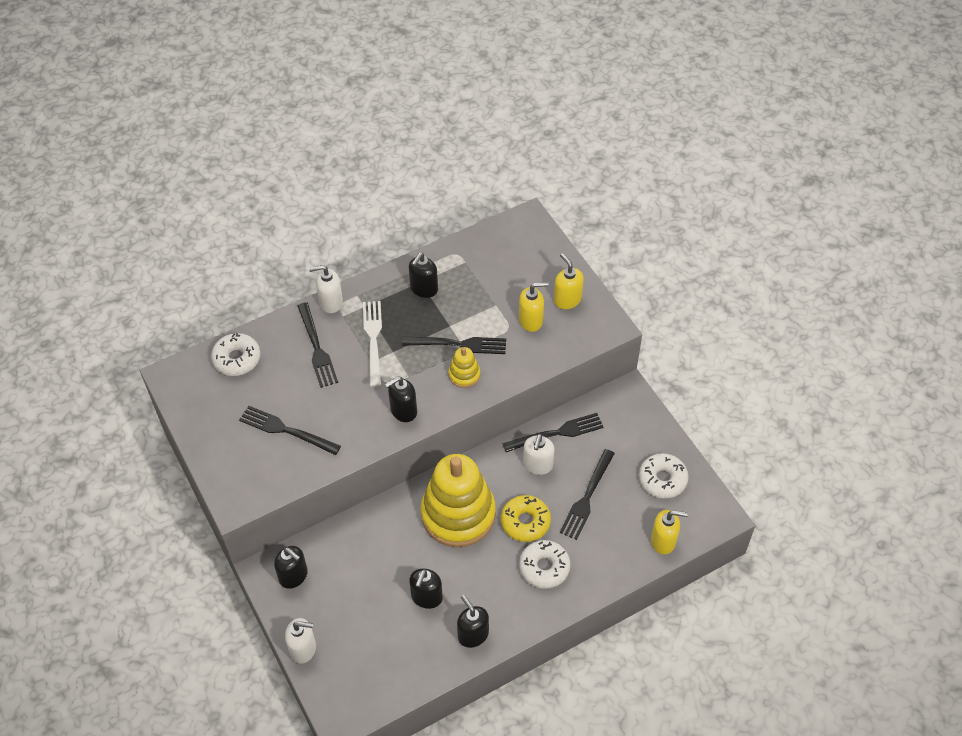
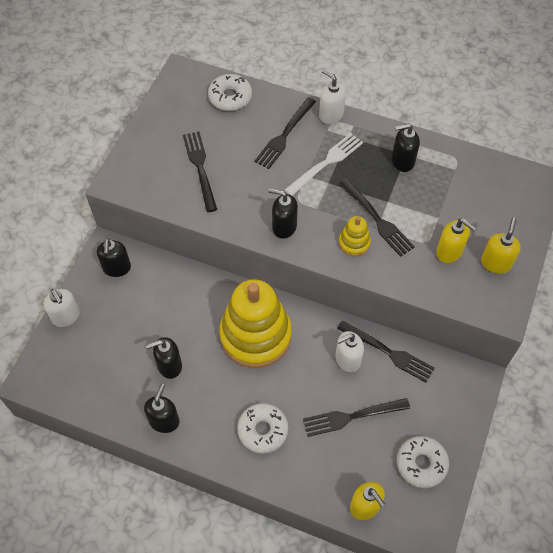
camera: 50 degrees right, 5 degrees up
(525, 522) = (290, 387): yellow donut -> none

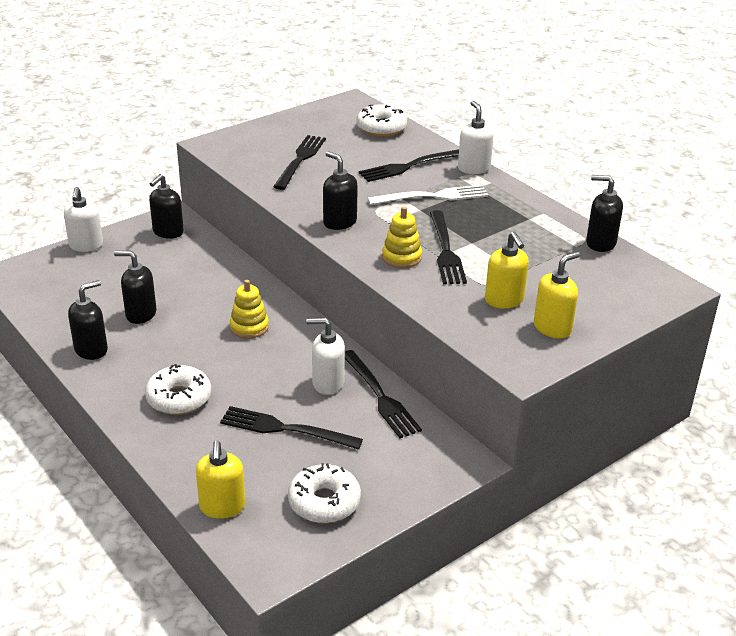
camera: 30 degrees right, 25 degrees down
(255, 335) = (249, 327): yellow stacking toy -> yellow stacking toy, size x0.43
(402, 161) = (519, 221): black soap dispenser -> black soap dispenser (600, 243)

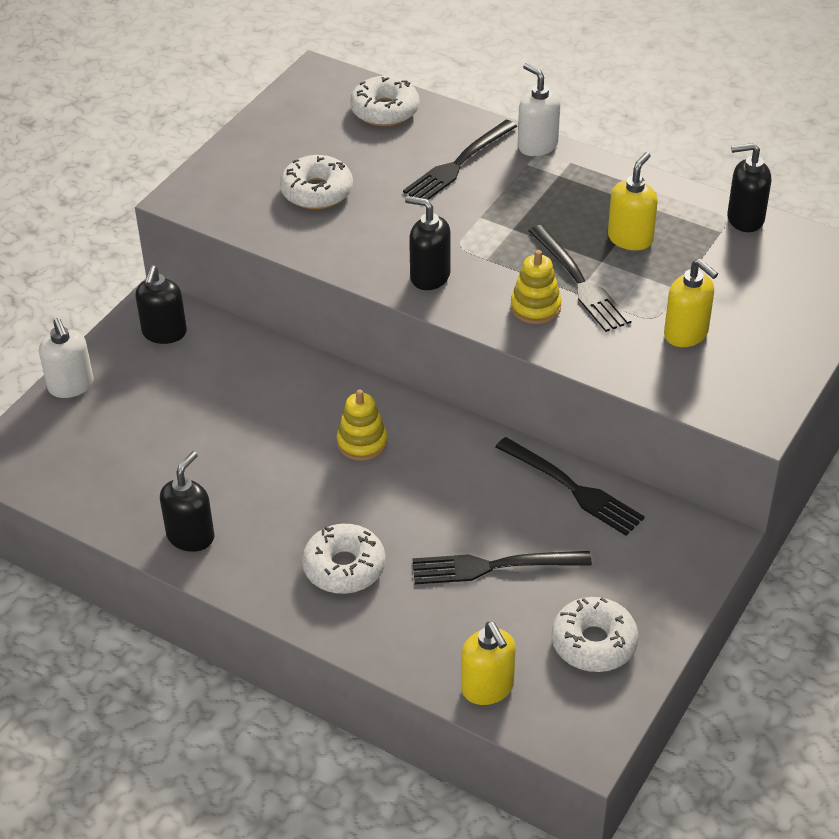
camera: 20 degrees left, 10 degrees up
(140, 314) = (216, 466): black soap dispenser -> none
(300, 160) = (317, 191): black fork -> white donut
(327, 383) = (503, 490): white soap dispenser -> none
(433, 196) = (516, 204): white fork -> none
(552, 328) = (759, 355): yellow soap dispenser -> yellow soap dispenser (630, 238)

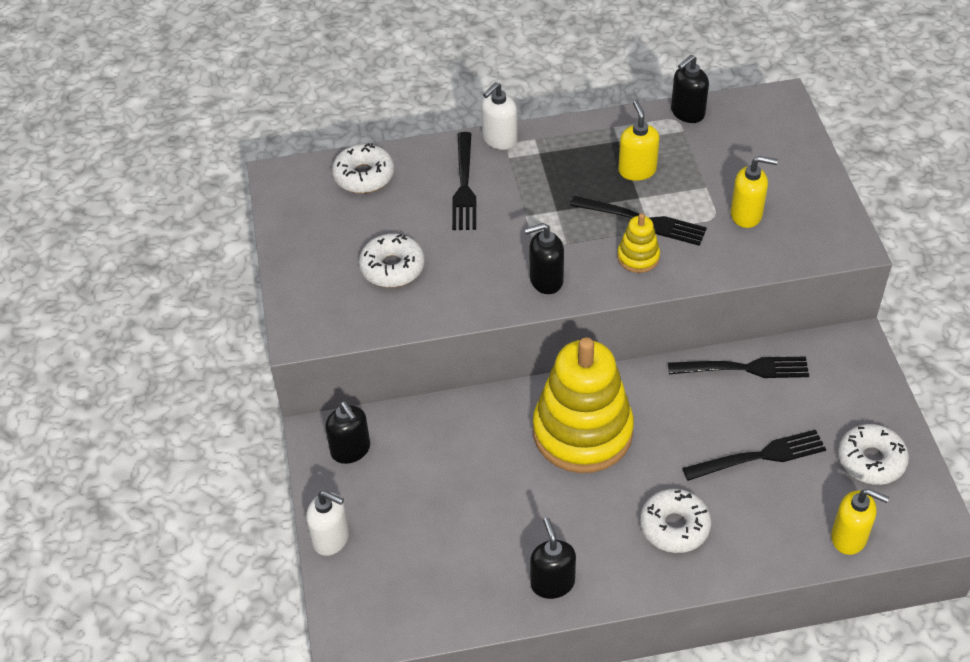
camera: 40 degrees left, 5 degrees up
(362, 442) = (582, 432): yellow stacking toy -> yellow stacking toy, size x2.31
(493, 567) = (760, 456): black fork -> black fork turned 150 degrees counterclockwise
(537, 145) = (499, 139): white soap dispenser -> white soap dispenser turned 60 degrees counterclockwise

